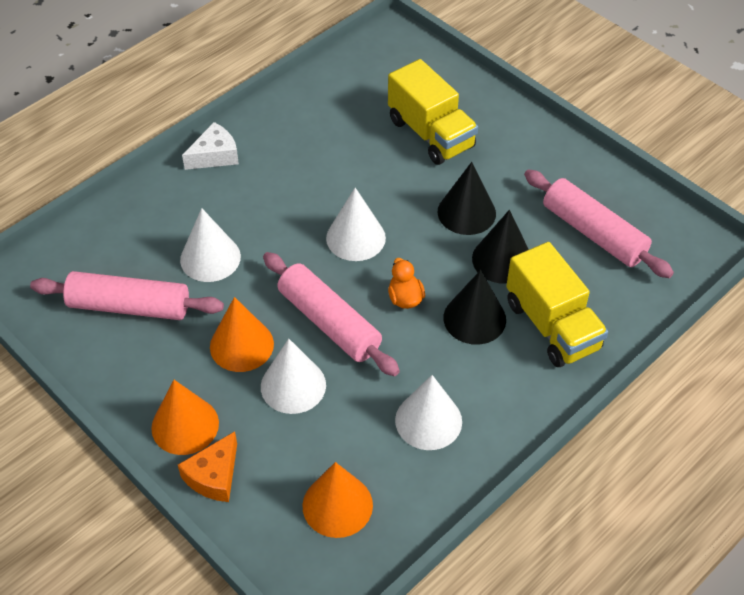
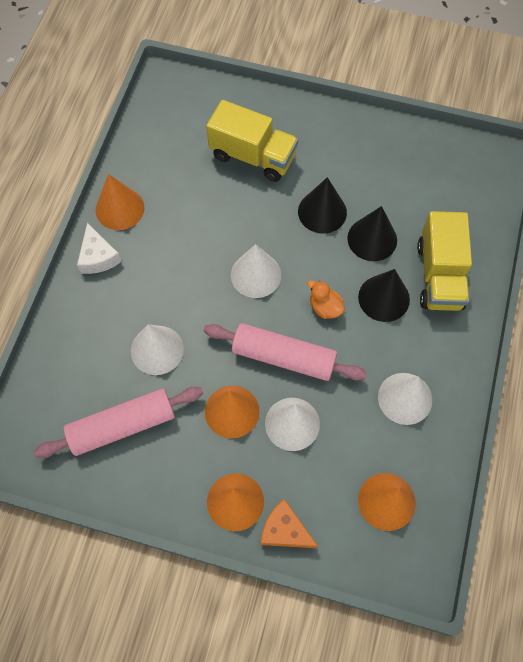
camera: 30 degrees left, 15 degrees up
(214, 476) = (284, 530): orange cheese -> orange cheese turned 120 degrees clockwise
(215, 155) = (98, 257): white cheese -> white cheese turned 135 degrees clockwise
(265, 124) = (120, 208): none -> orange cone
(552, 326) = (439, 275): yellow truck -> yellow truck turned 60 degrees clockwise
(593, 233) = (420, 184): pink rolling pin -> none

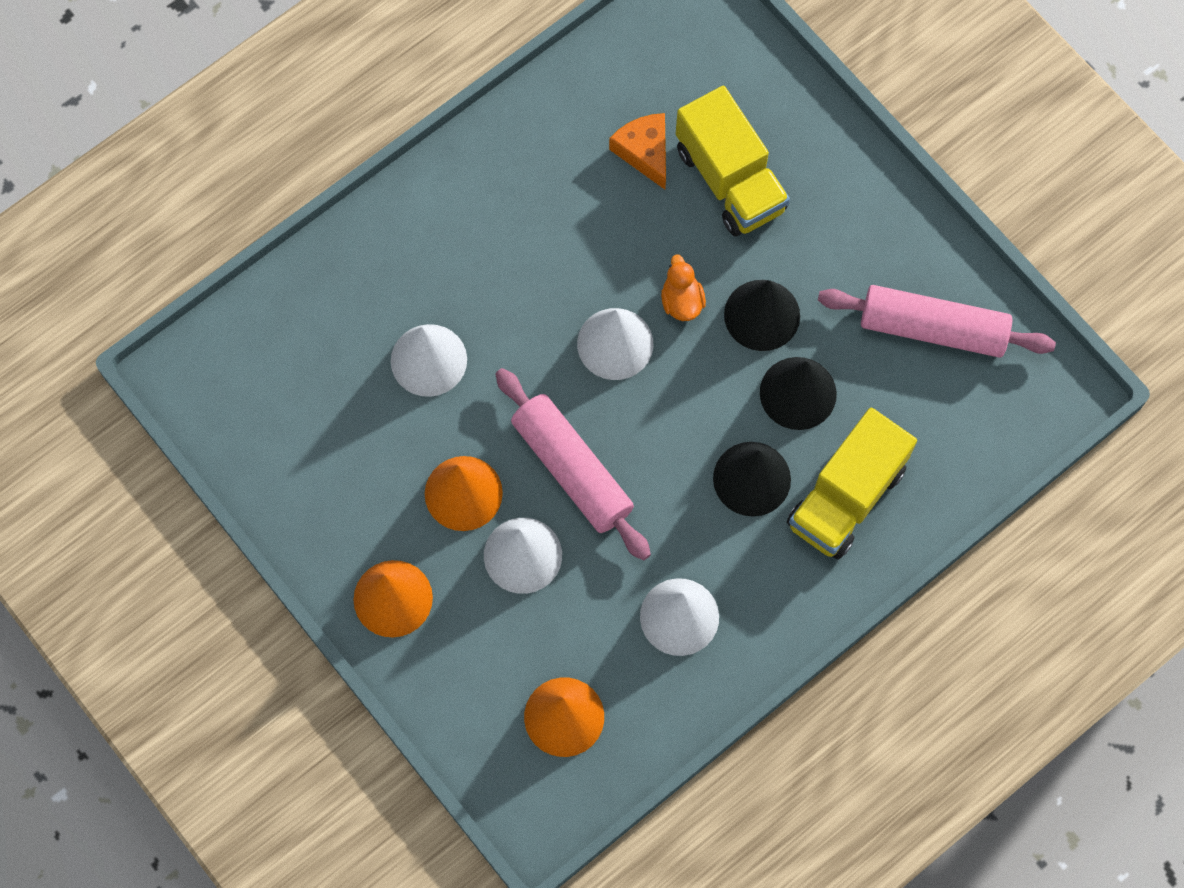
camera: 35 degrees right, 5 degrees up
(98, 257) = (439, 194): white cheese -> none
(120, 208) = (509, 145): orange cone -> none
(122, 426) = (327, 425): pink rolling pin -> pink rolling pin (933, 329)
(284, 530) = (425, 667): orange cheese -> orange cheese (644, 152)
(325, 307) = (669, 442): orange duck -> orange duck (681, 301)

